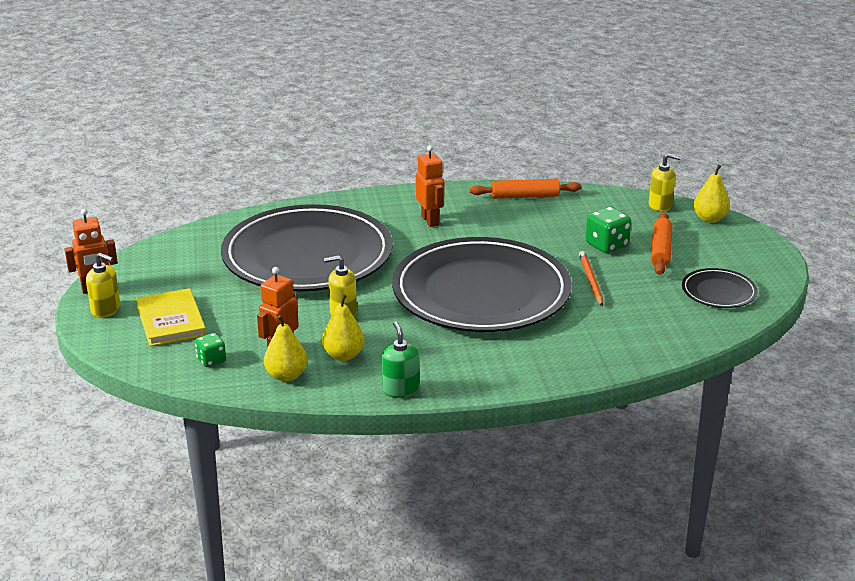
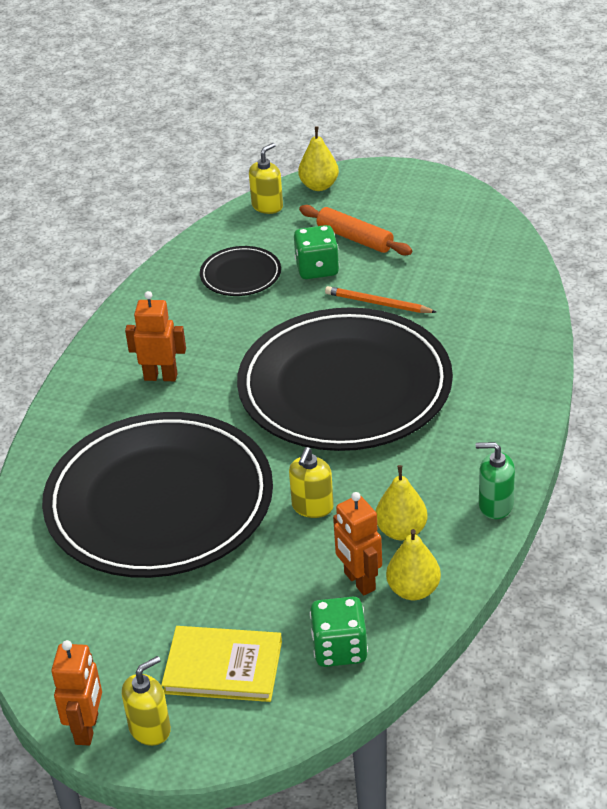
camera: 60 degrees left, 10 degrees up
(211, 360) = (339, 649): green dice -> green dice, size x1.61
(525, 196) = (167, 288): orange rolling pin -> none
(718, 291) = (456, 232): black plate -> black plate (240, 275)

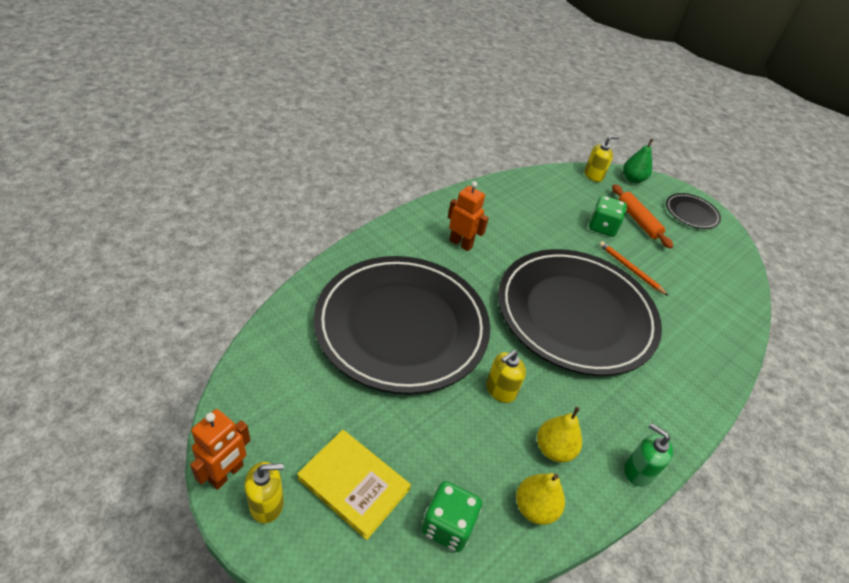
camera: 20 degrees right, 5 degrees up
(240, 275) = (551, 207): black plate -> black plate (691, 213)
(319, 186) = (632, 179): yellow pear -> green pear
(359, 581) = (497, 473): orange robot -> none

